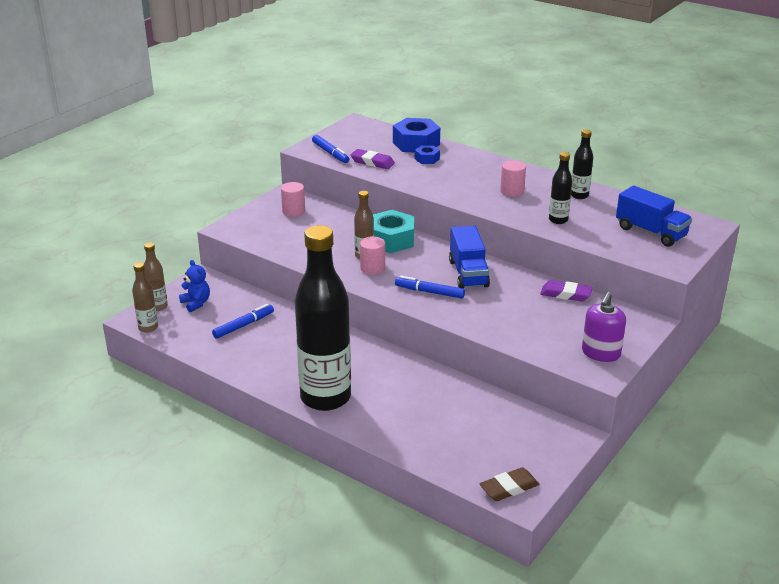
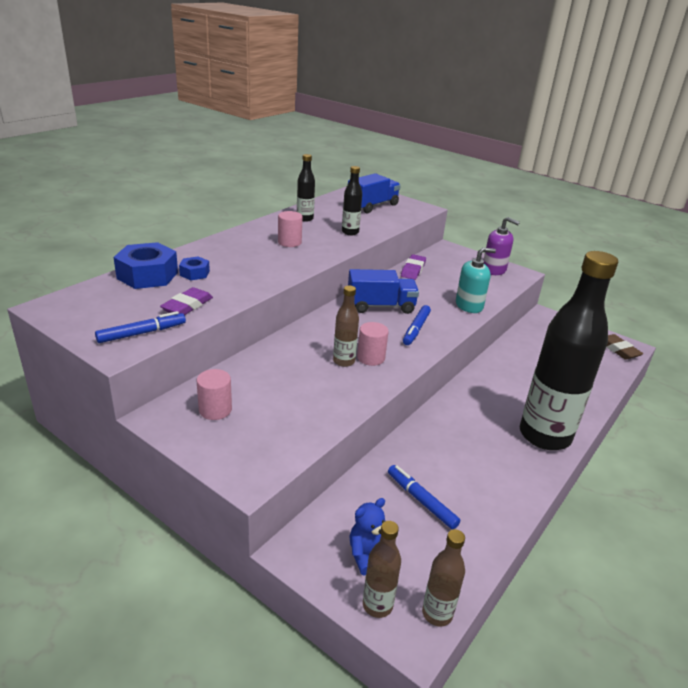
camera: 90 degrees left, 0 degrees up
(391, 240) = (308, 341): turquoise nut -> none
(492, 327) = (469, 306): none -> turquoise soap dispenser

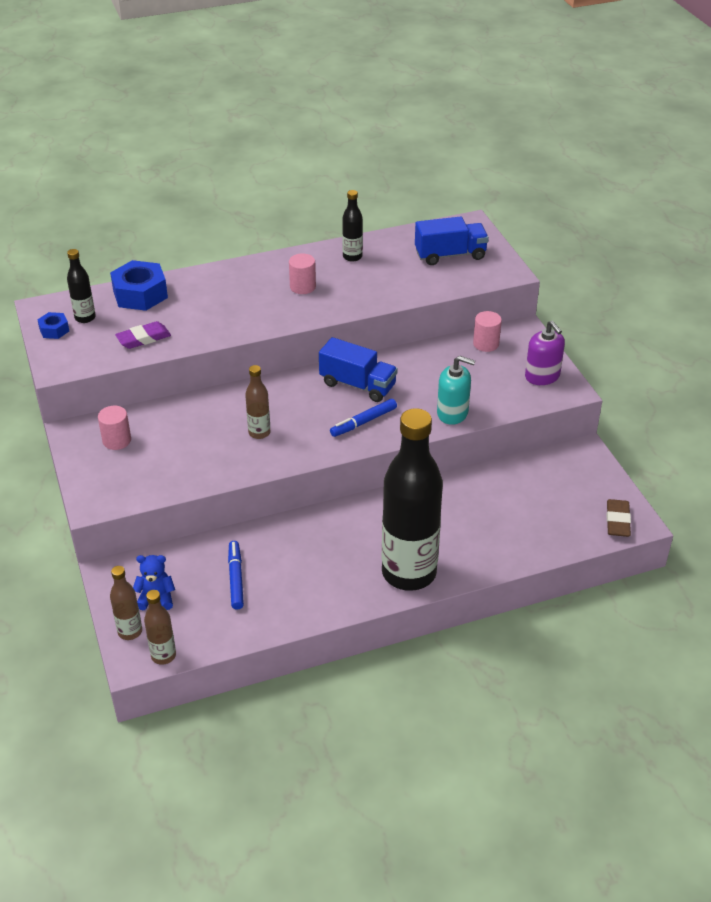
camera: 35 degrees right, 10 degrees up
(141, 333) = (87, 356): blue marker -> none
(194, 273) = (180, 303): blue nut -> blue nut (54, 330)
(350, 232) = (380, 289): black bottle -> black bottle (85, 318)
(371, 358) = (287, 437): pink cylinder -> pink cylinder (486, 344)
(413, 270) = (445, 349): purple eraser -> none

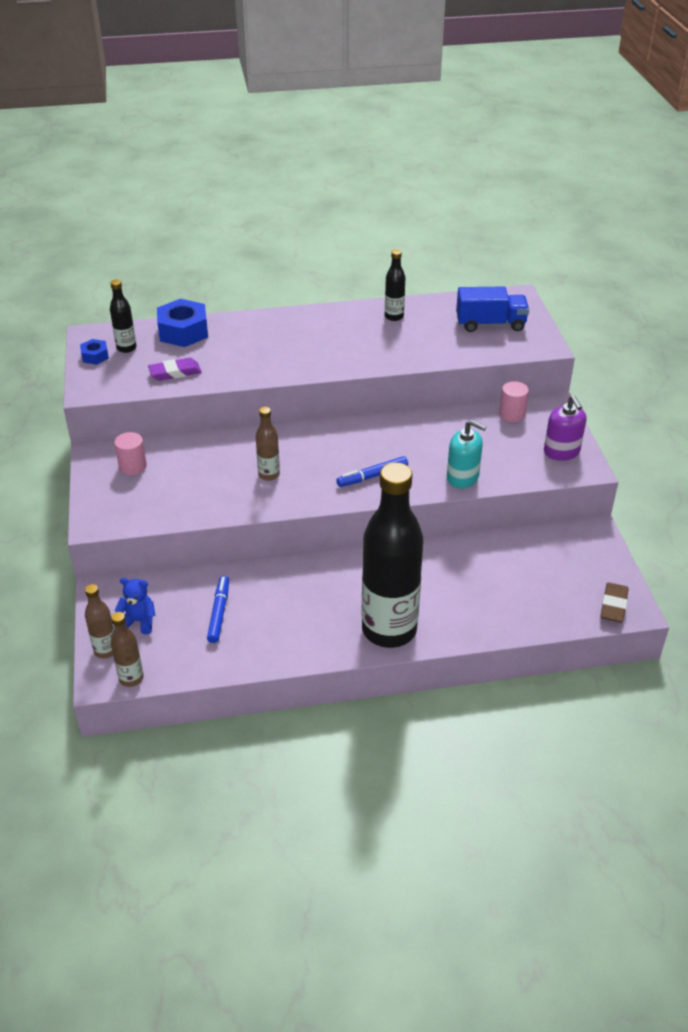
camera: 10 degrees right, 0 degrees up
(302, 287) = (338, 340): pink cylinder -> none
(358, 385) = (375, 440): blue truck -> none

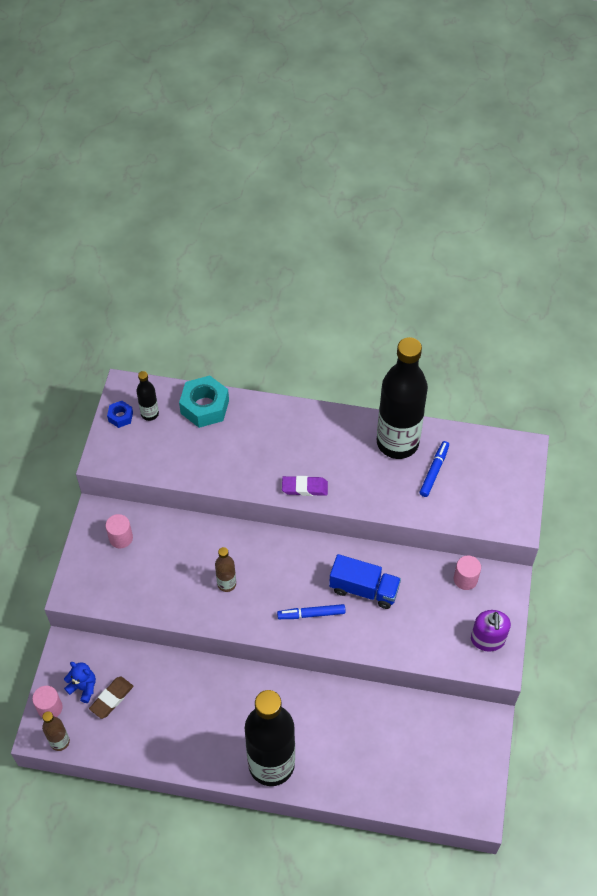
camera: 20 degrees right, 15 degrees up
(106, 650) = (50, 708): brown bottle -> pink cylinder
(175, 372) = (179, 458): purple eraser -> purple eraser (304, 488)
(183, 331) = (204, 407): blue nut -> turquoise nut
(219, 613) = (146, 700): blue marker -> blue marker (434, 471)
(394, 316) = (397, 443): black bottle -> black bottle, size x2.34
(462, 477) = (387, 641): turquoise soap dispenser -> none
(490, 324) = (481, 480): blue truck -> blue truck (364, 589)
(613, 605) = (465, 805): brown eraser -> brown eraser (111, 698)

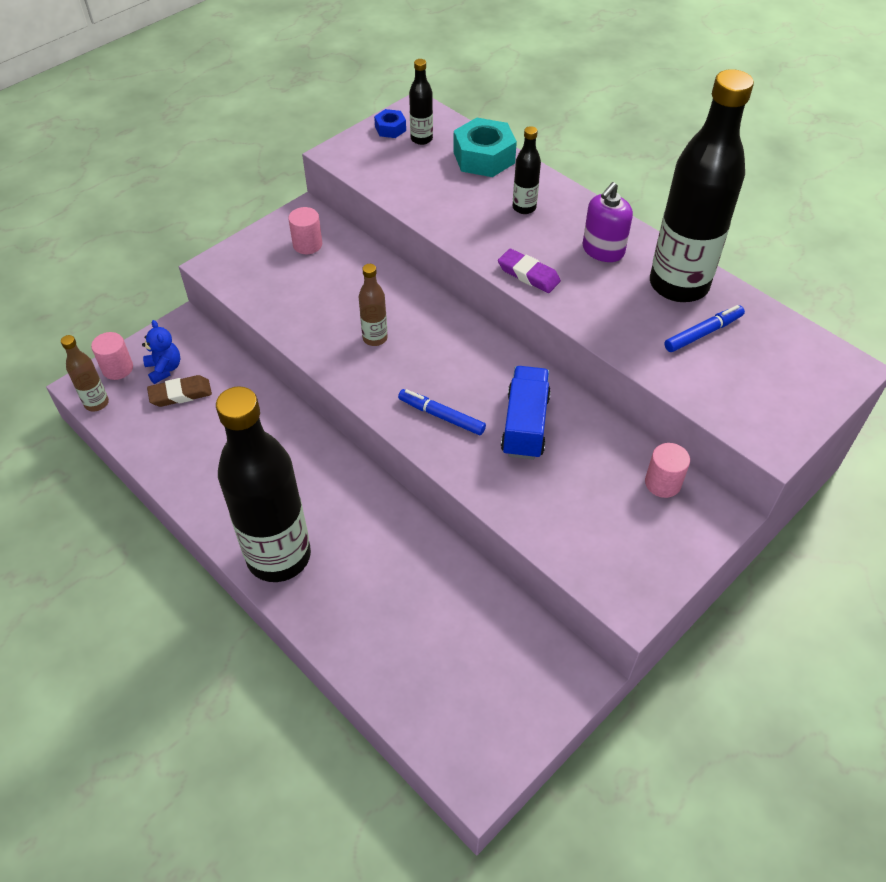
camera: 35 degrees right, 5 degrees down
(263, 435) = (524, 208): none -> black bottle
(364, 589) = (525, 425): blue truck -> blue truck turned 135 degrees counterclockwise
(487, 639) = (640, 565): purple soap dispenser -> purple soap dispenser (603, 250)

